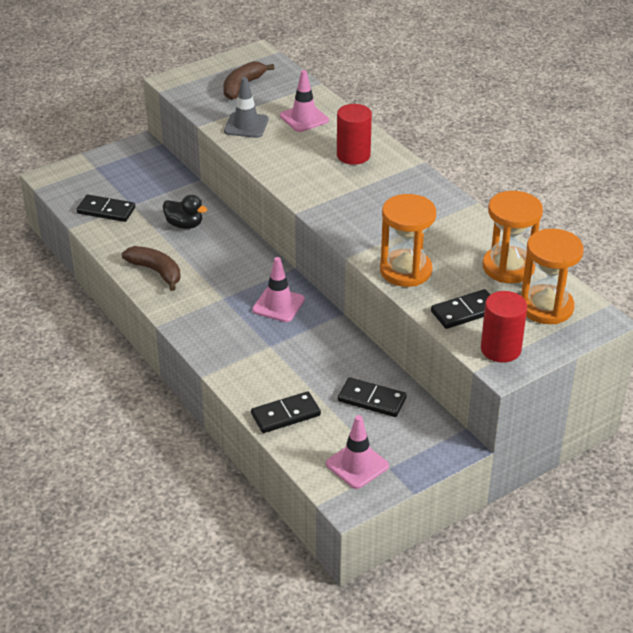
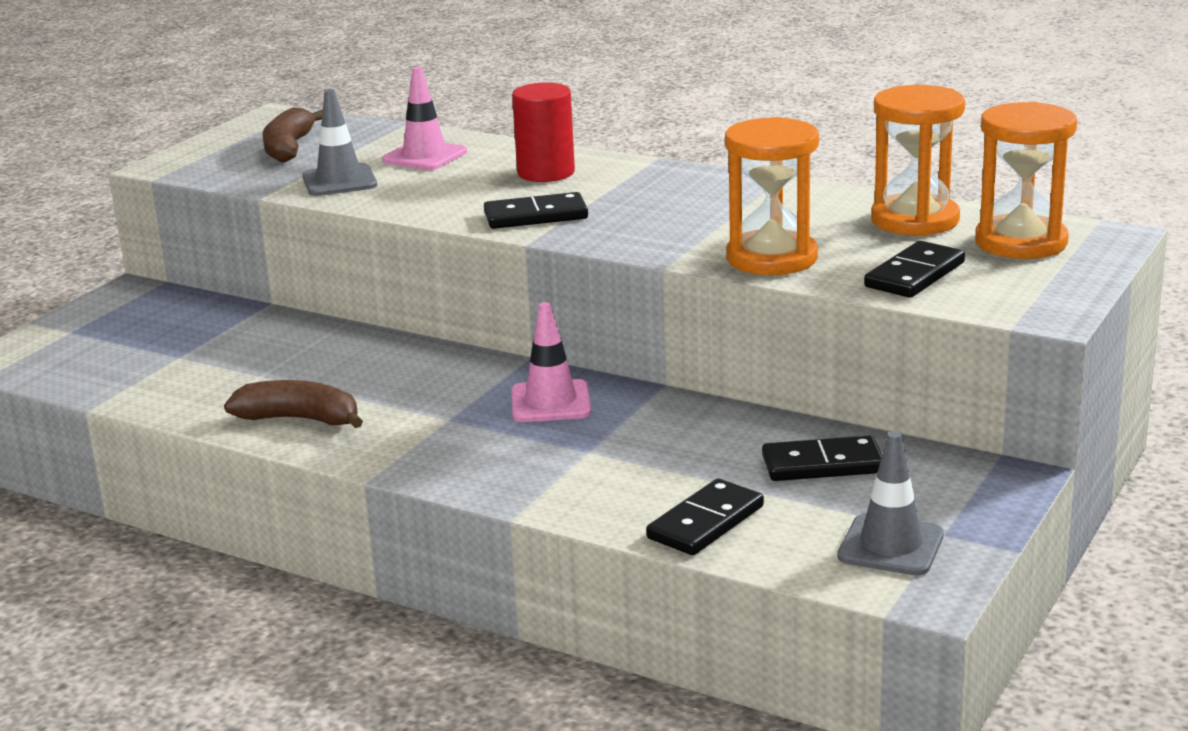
camera: 25 degrees left, 15 degrees down
(106, 211) = (138, 374): black domino -> black domino (536, 216)
(184, 225) = (295, 356): black duck -> none
(357, 465) = (890, 546): pink traffic cone -> grey traffic cone
(500, 349) = (1017, 297): red cylinder -> none

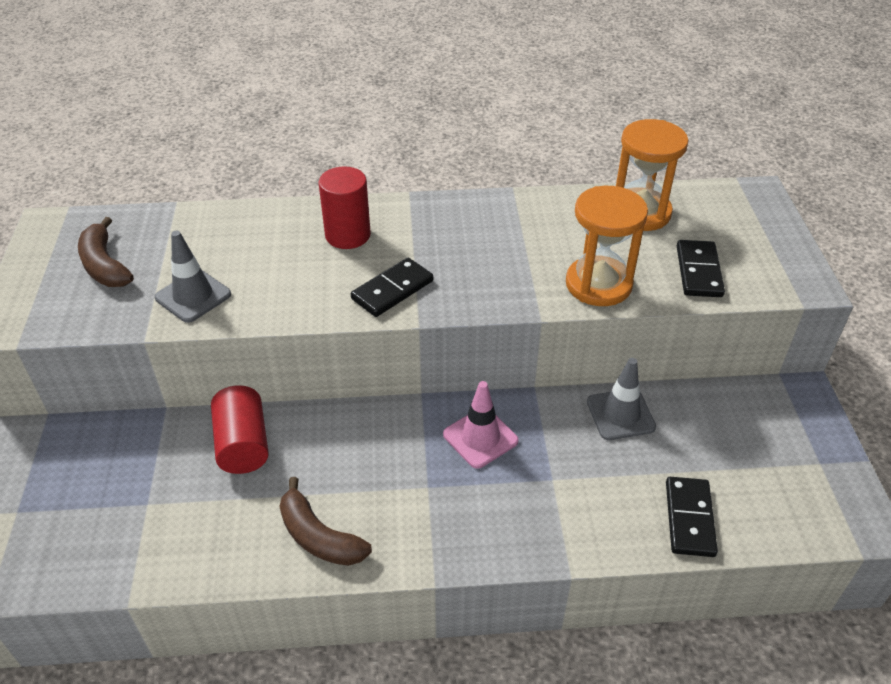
camera: 35 degrees left, 20 degrees up
(300, 419) = (319, 537): brown banana -> brown banana turned 120 degrees counterclockwise
(309, 343) = (243, 444): none -> red cylinder
(425, 156) = (233, 242): pink traffic cone -> none
(822, 464) = (699, 428): black domino -> none
(890, 546) = (806, 489): grey traffic cone -> grey traffic cone (620, 414)
(1021, 242) = (721, 216): orange hourglass -> none

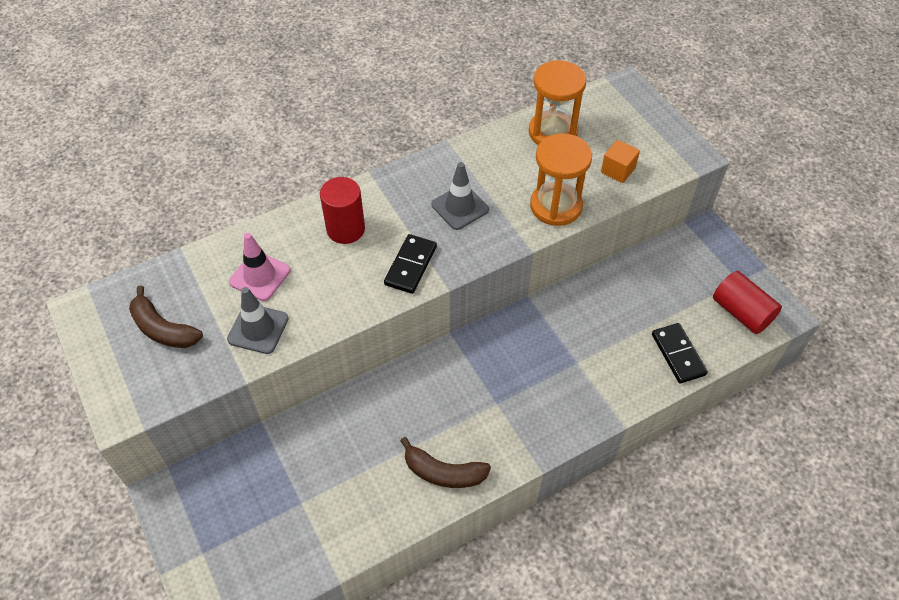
camera: 25 degrees left, 10 degrees up
(243, 444) = (343, 427): red cylinder -> red cylinder (741, 312)
(480, 438) = (512, 351): pink traffic cone -> pink traffic cone (260, 276)
(620, 414) = (597, 295): grey traffic cone -> grey traffic cone (460, 207)
(698, 271) = (618, 170): black domino -> orange cube

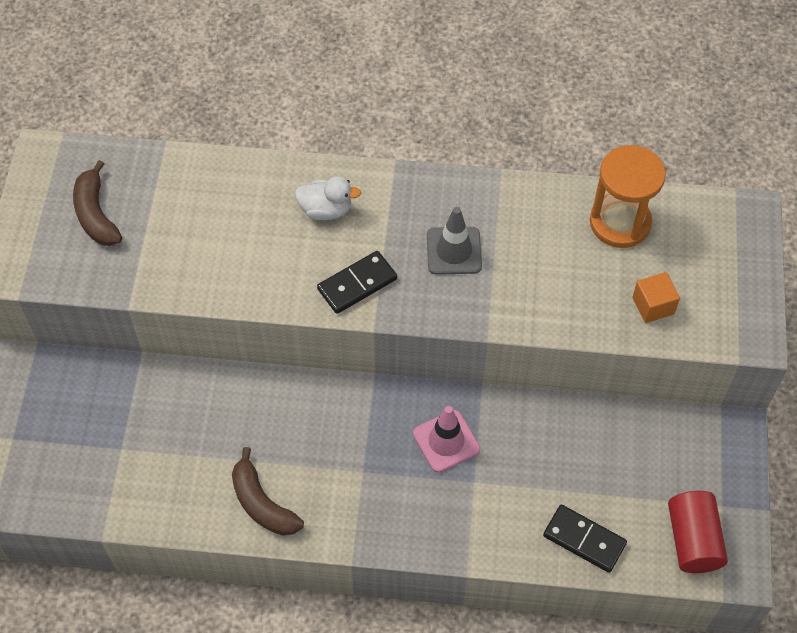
camera: 35 degrees right, 5 degrees up
(258, 329) = (174, 263): grey traffic cone -> none
(260, 276) = (213, 212): pink traffic cone -> pink traffic cone (446, 441)
(345, 229) = (326, 210): red cylinder -> white duck
(556, 206) = (552, 306): orange hourglass -> none
(678, 354) = (584, 539): black domino -> black domino turned 75 degrees counterclockwise

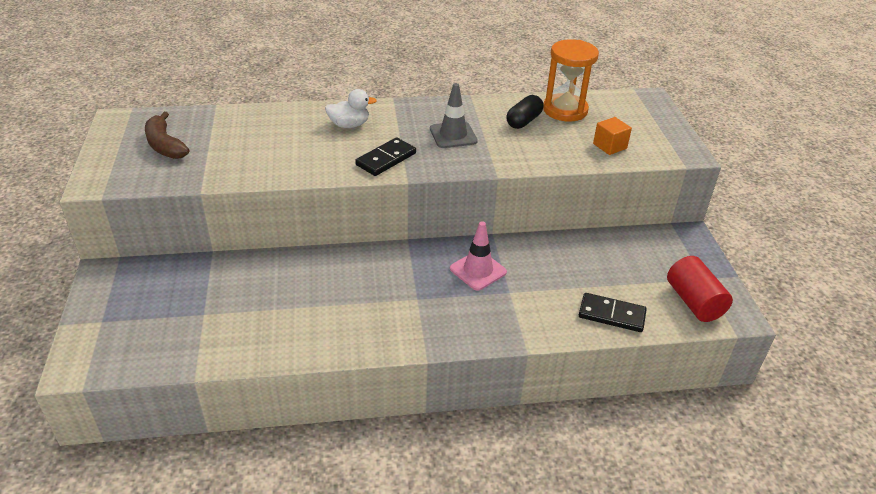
camera: 15 degrees left, 20 degrees down
(262, 504) = (337, 332): brown banana -> none
(555, 237) = (523, 121): none -> black capsule

